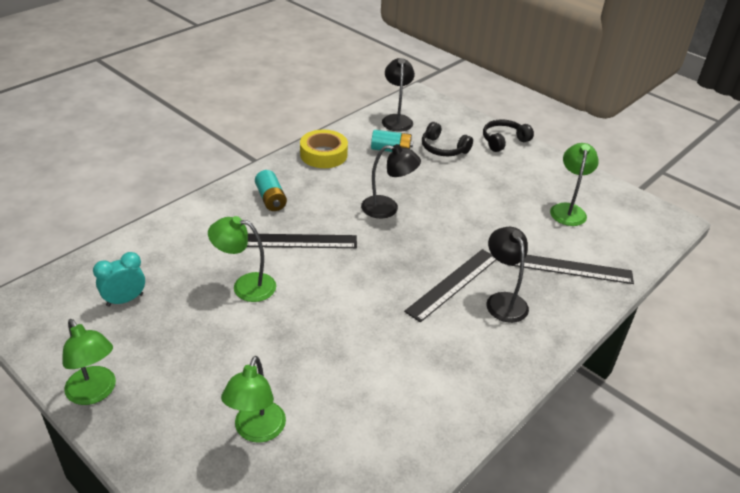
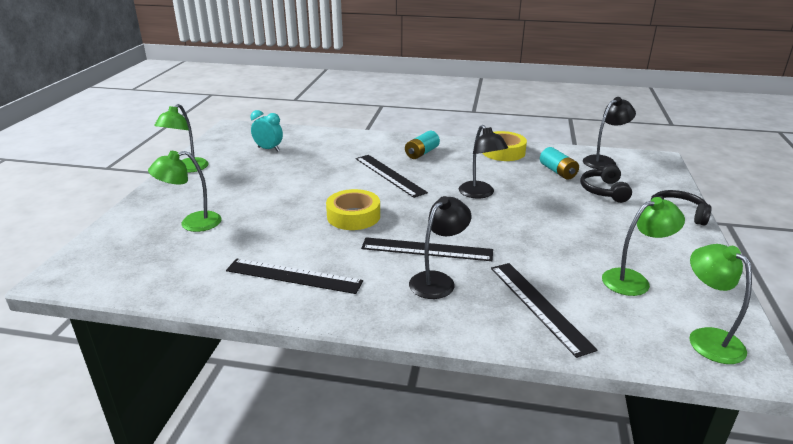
camera: 60 degrees right, 10 degrees down
(245, 286) = (322, 175): green lamp -> green lamp (707, 338)
(356, 301) = (353, 216): none -> yellow tape
(431, 386) = (293, 276): none -> black ruler

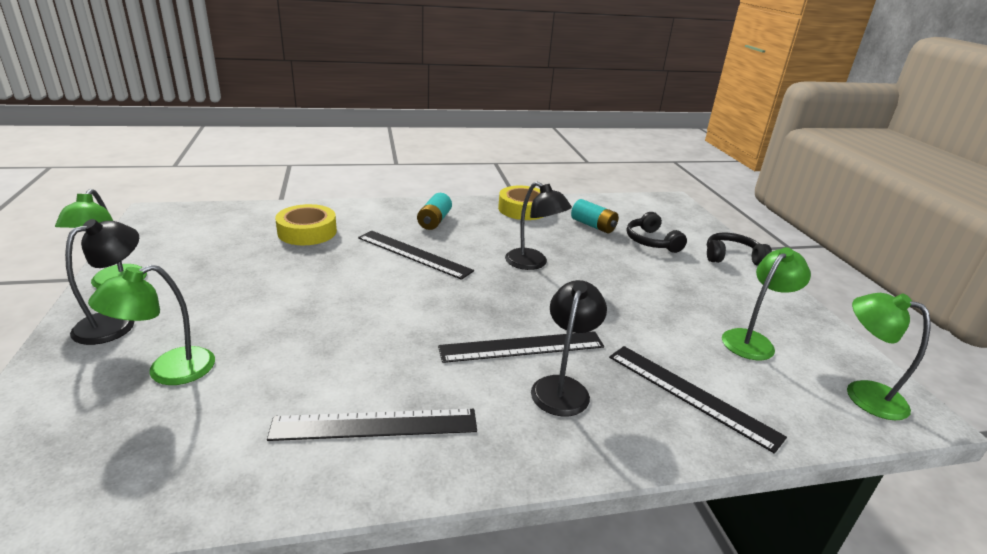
camera: 25 degrees left, 0 degrees up
(268, 149) = (229, 238): turquoise clock -> none
(353, 216) = (403, 317): yellow tape -> yellow tape (307, 232)
(604, 161) = (627, 208): black lamp -> black lamp (116, 322)

